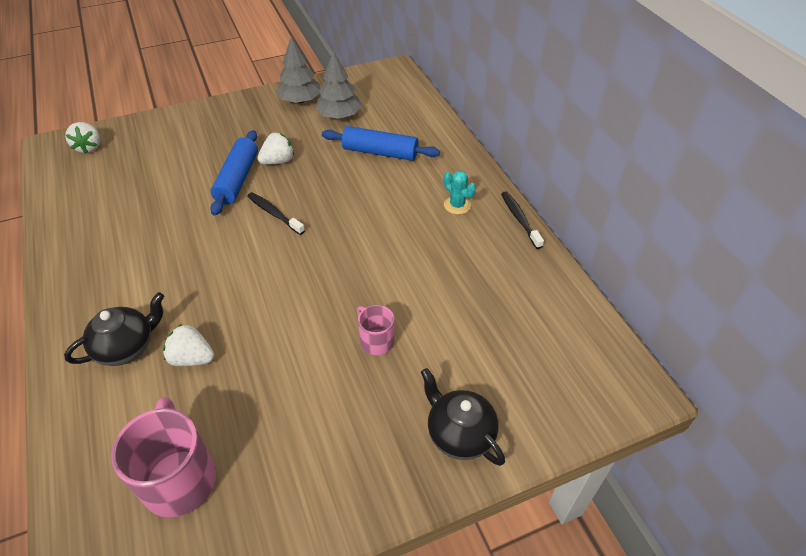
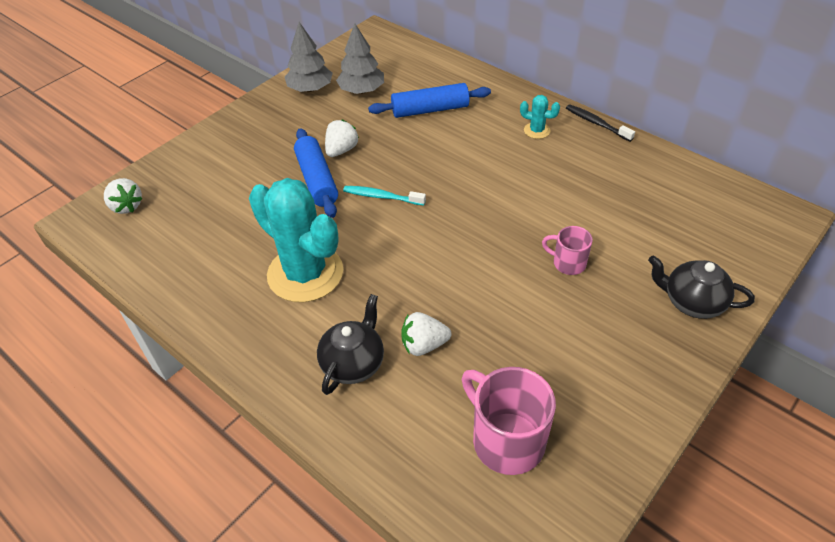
camera: 25 degrees left, 0 degrees up
(160, 254) = (305, 273): none -> turquoise cactus
(274, 213) = (382, 197): black toothbrush -> turquoise toothbrush

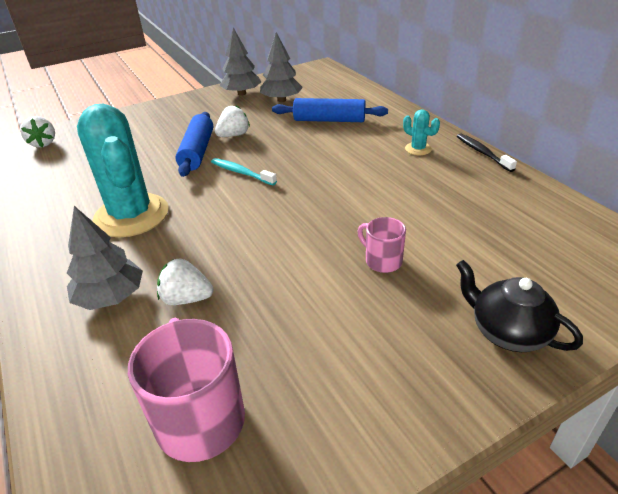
camera: 20 degrees right, 10 degrees down
(353, 363) = (111, 297): black teapot -> grey tree

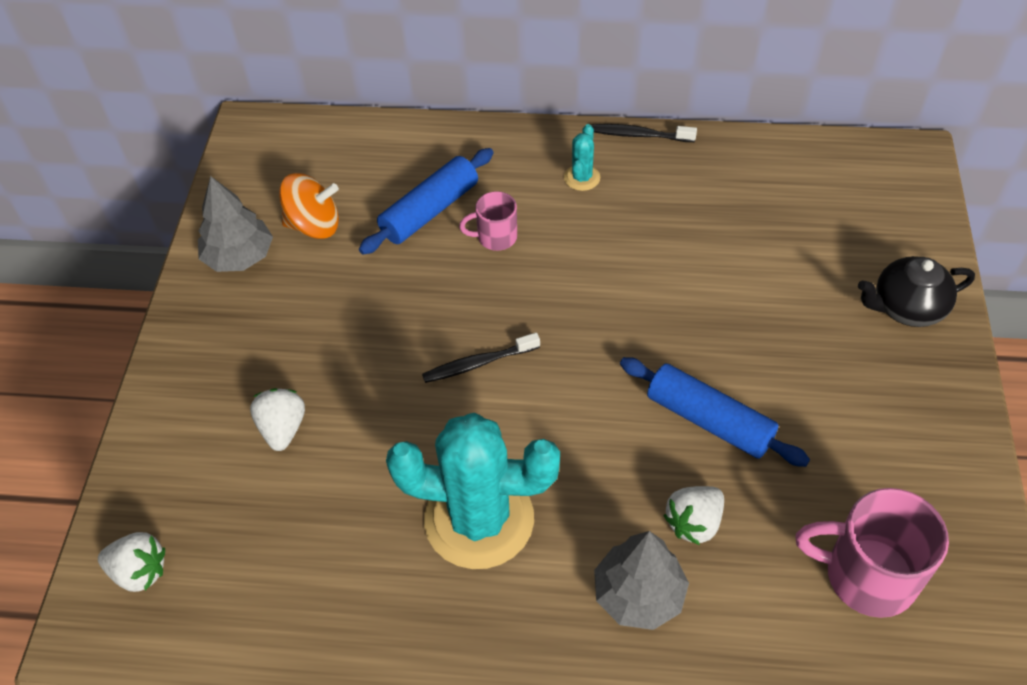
camera: 55 degrees left, 15 degrees up
(197, 152) = (374, 385): blue rolling pin -> blue rolling pin (709, 420)
(234, 135) = (367, 326): white strawberry -> white strawberry (282, 428)
(241, 172) = (478, 363): turquoise toothbrush -> black toothbrush
(281, 100) = (314, 225): grey tree -> orange spinning top
(382, 261) = (755, 332): pink mug -> pink mug (495, 237)
(418, 149) = (582, 178): turquoise cactus -> turquoise cactus turned 60 degrees counterclockwise

